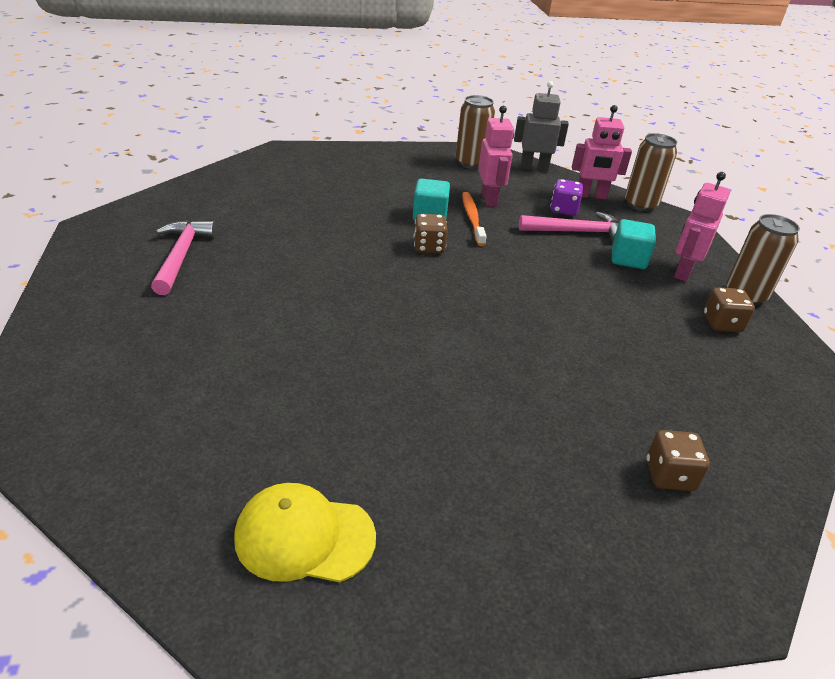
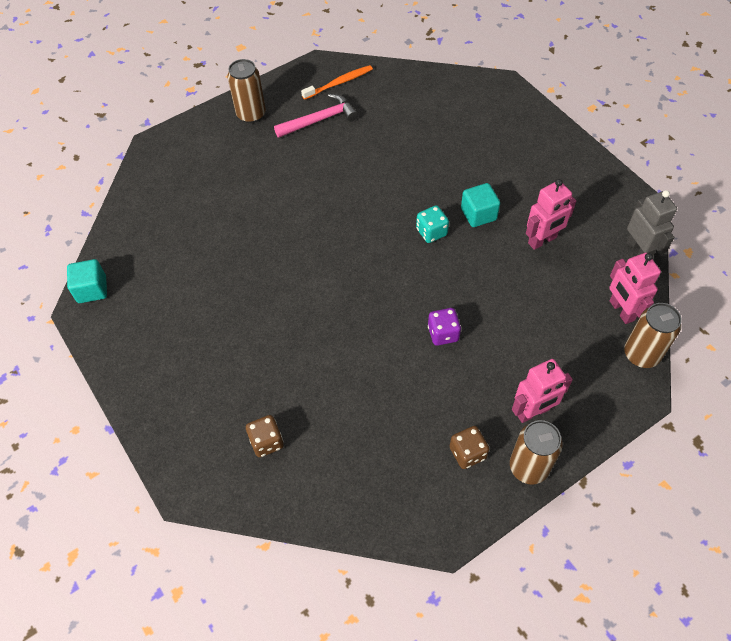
camera: 70 degrees right, 20 degrees up
(304, 536) = (141, 289): yellow cap -> none
(429, 247) = (431, 232): brown dice -> turquoise dice
(470, 163) = (601, 203): brown can -> brown can (251, 114)
(472, 218) = (498, 241): orange toothbrush -> orange toothbrush (339, 83)
(563, 210) = (572, 297): purple dice -> purple dice (443, 334)
(576, 232) = (538, 317): pink hammer -> none
(628, 259) = (522, 366): turquoise cube -> turquoise cube (92, 289)
(683, 272) = (533, 412): pink robot -> pink robot turned 150 degrees clockwise

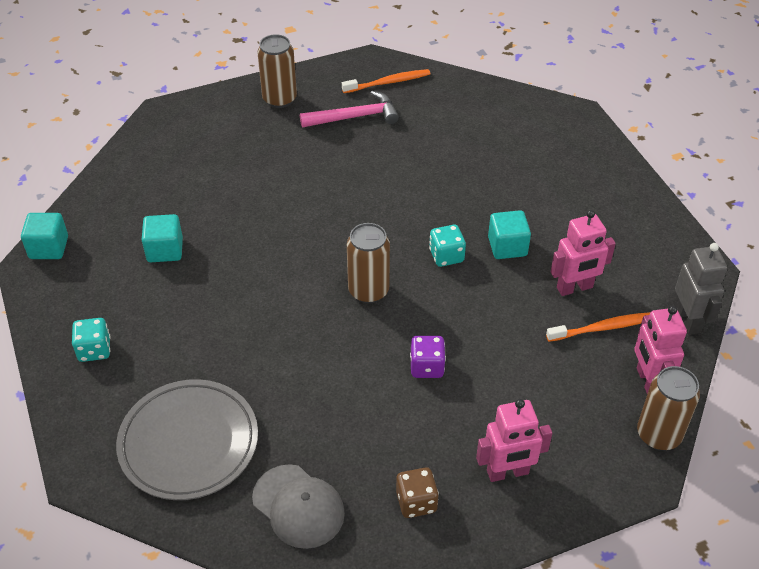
camera: 10 degrees right, 10 degrees down
(161, 375) = (94, 350): none -> turquoise dice
(194, 272) = (165, 250): none -> turquoise cube
(266, 442) = (189, 443): brown dice -> grey plate
(373, 478) = (298, 506): none -> grey cap
(528, 467) = (484, 532): brown can -> brown can (368, 291)
(574, 271) = (603, 328): none -> orange toothbrush

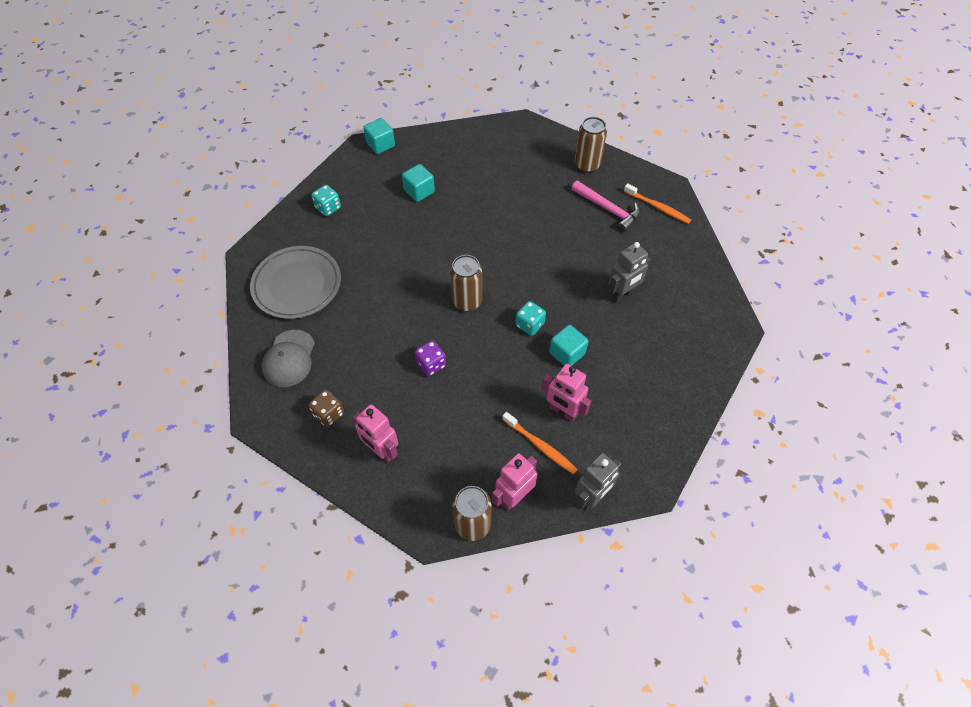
camera: 55 degrees right, 10 degrees up
(471, 166) = (622, 294): none -> grey robot

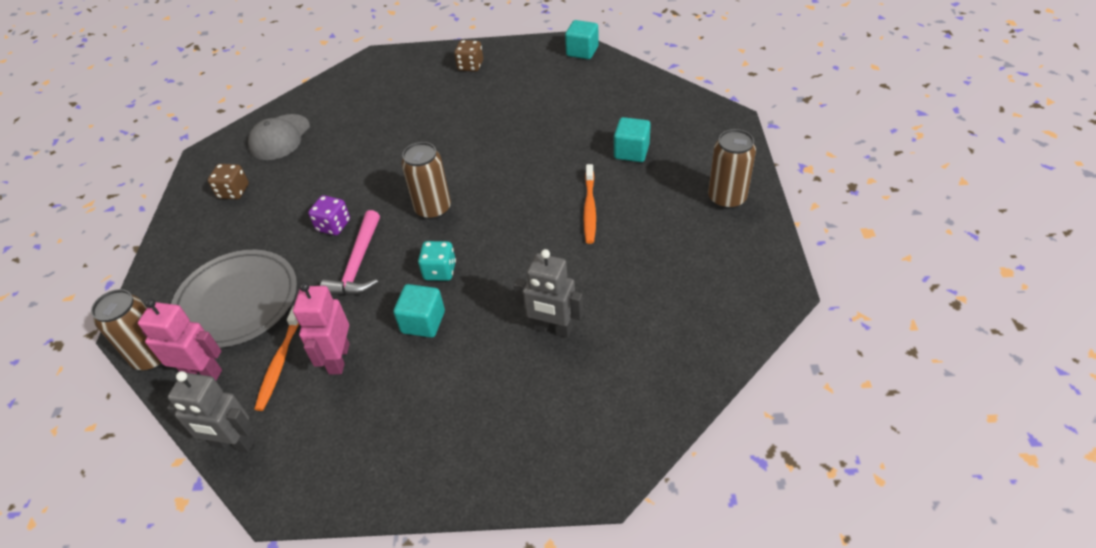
camera: 60 degrees right, 10 degrees down
(289, 358) = (280, 137): grey cap -> grey cap turned 45 degrees counterclockwise
(297, 285) = (364, 98): grey plate -> grey plate (237, 302)
(328, 208) = (470, 66): turquoise dice -> brown dice
(381, 450) = (210, 246): pink robot -> none
(419, 191) = (548, 104): turquoise cube -> turquoise cube (631, 152)
(608, 209) = (676, 250): pink hammer -> pink hammer (358, 264)
(658, 207) = (731, 295): orange toothbrush -> orange toothbrush (589, 209)

